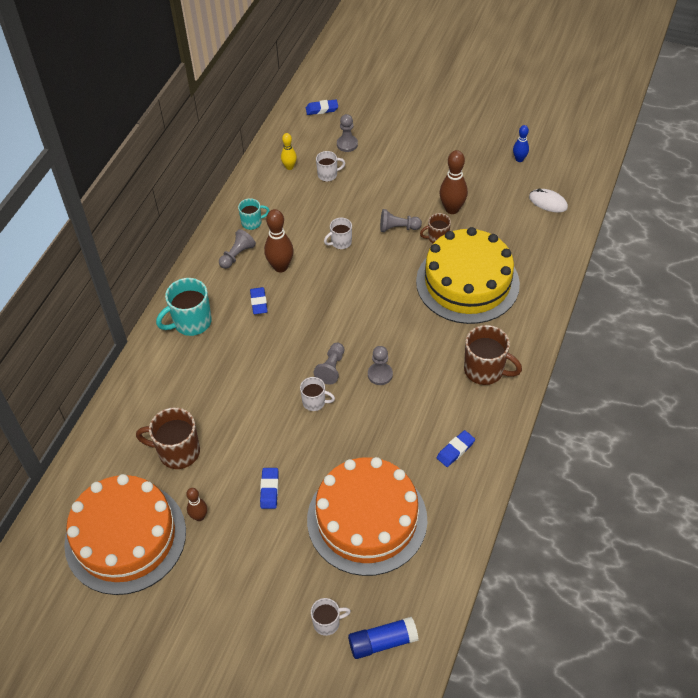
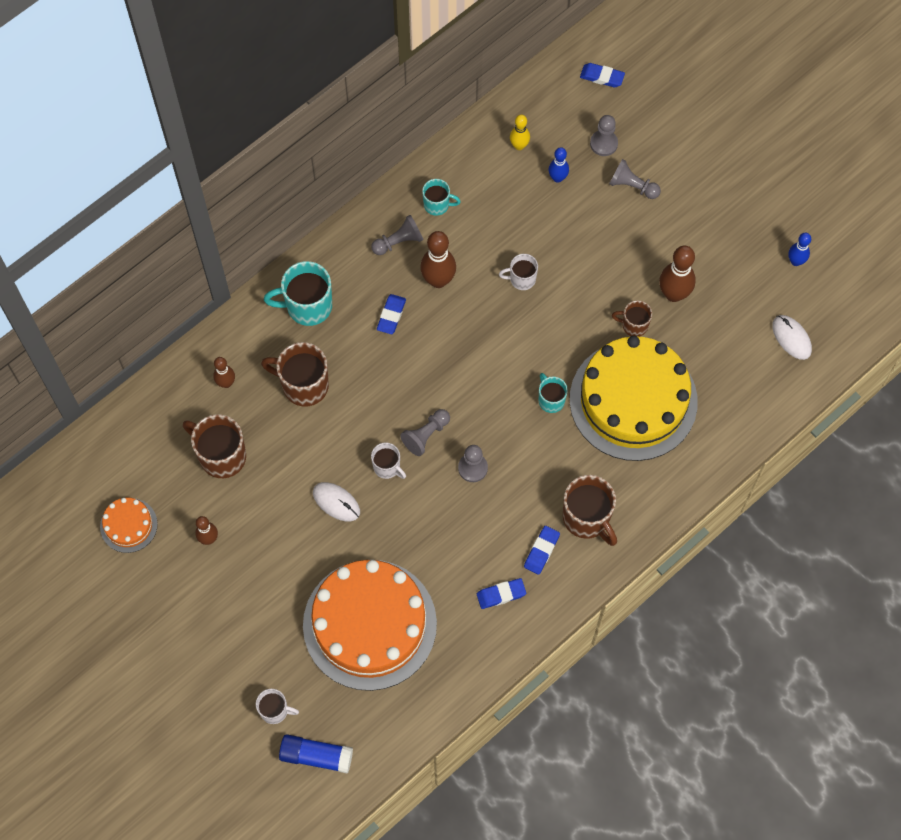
camera: 25 degrees right, 15 degrees up
(125, 537) = (128, 525): orange cake -> orange cake, size x0.44
(154, 399) = (226, 383): none -> brown bowling pin
(217, 375) = (304, 385): none -> brown mug
(269, 489) = (291, 544): blue eraser -> blue eraser (541, 551)
(289, 444) = (336, 502): none -> white mouse
(328, 175) = (557, 178): white mug -> blue bowling pin
(398, 228) = (597, 290): grey pawn -> grey pawn (632, 186)
(409, 307) = (551, 400): none -> turquoise mug

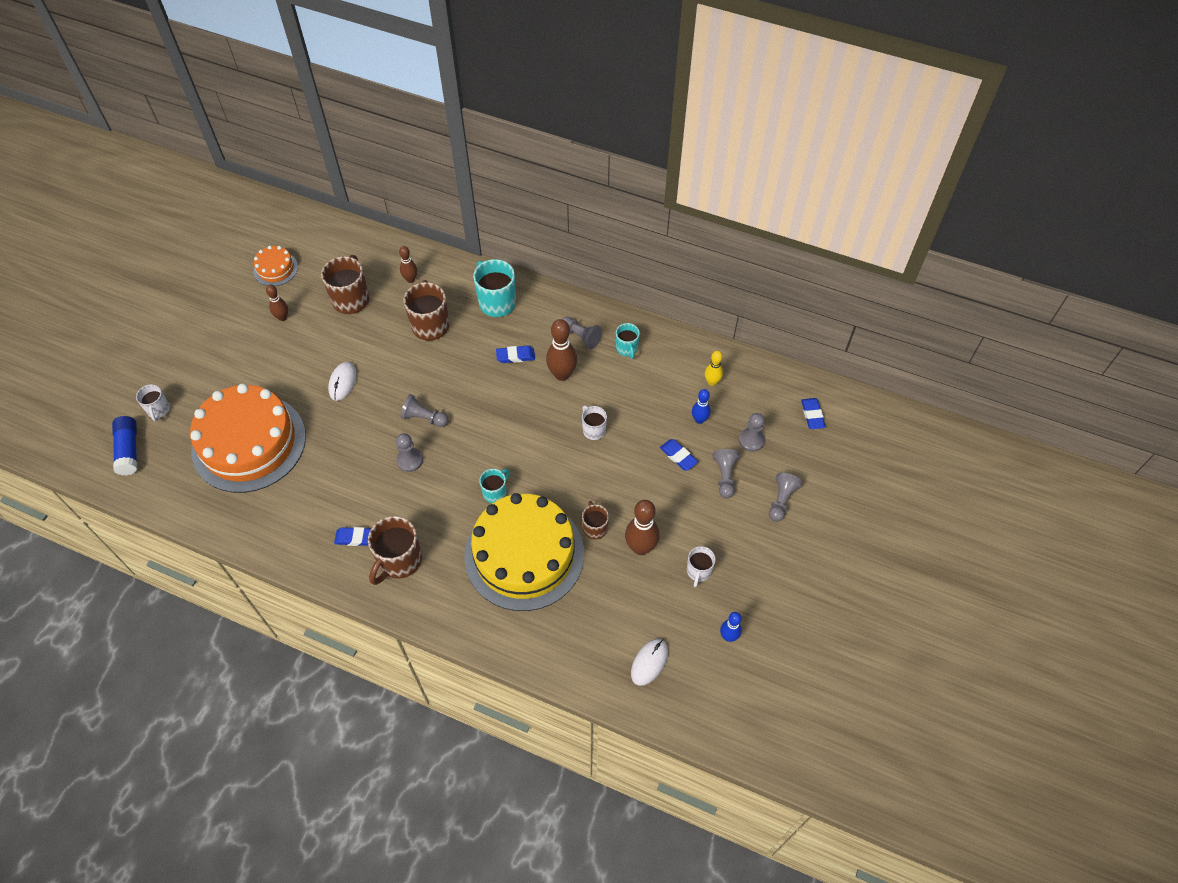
camera: 65 degrees right, 10 degrees down
(387, 467) = (386, 403): white mug -> white mug (698, 571)
(501, 594) = (306, 523): blue eraser -> blue eraser (678, 456)
(681, 151) = (781, 500): none -> grey pawn

